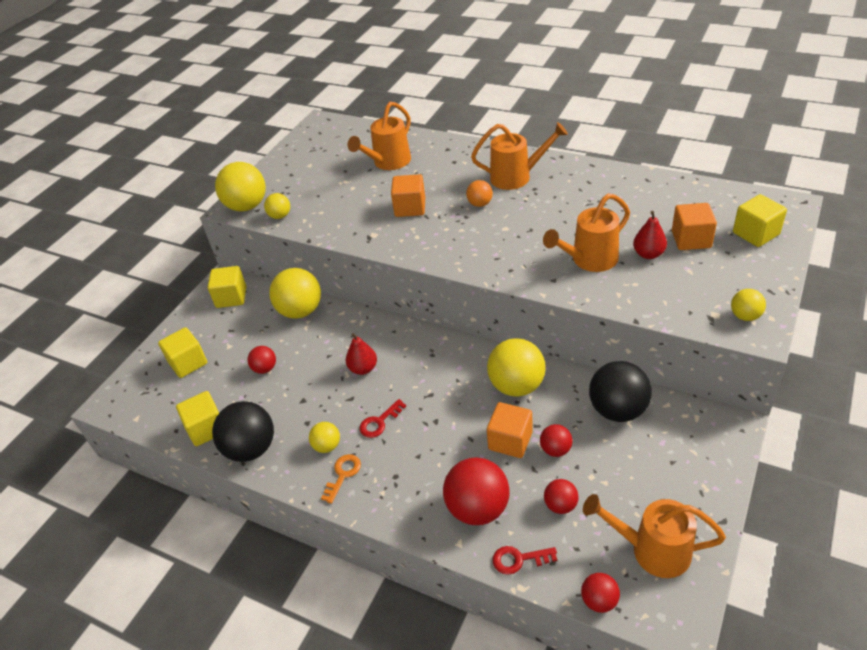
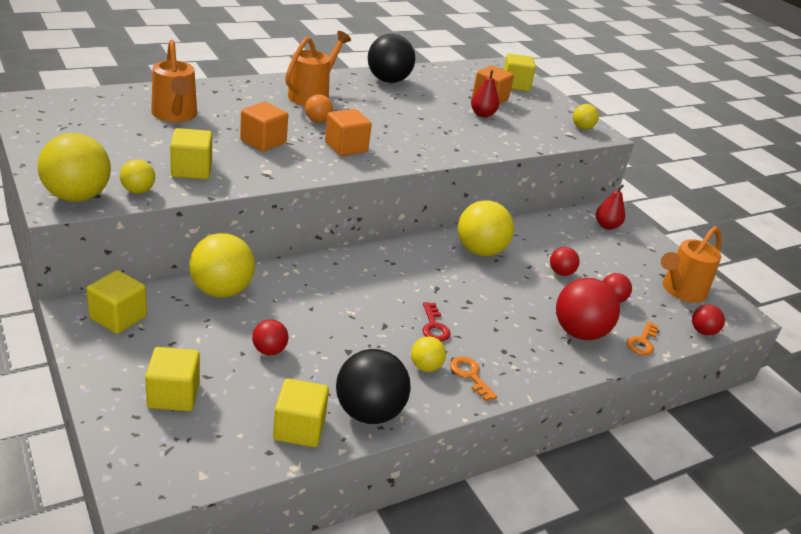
camera: 65 degrees left, 10 degrees down
(330, 213) = (191, 170): none -> yellow cube
(363, 368) = (357, 300): red pear -> red pear (606, 226)
(510, 441) = (531, 284): orange cube -> orange cube (346, 147)
(519, 559) = (642, 342): red key -> orange key
(589, 260) = (456, 130): orange watering can -> none
(617, 410) = (553, 232): black ball -> black ball (388, 80)

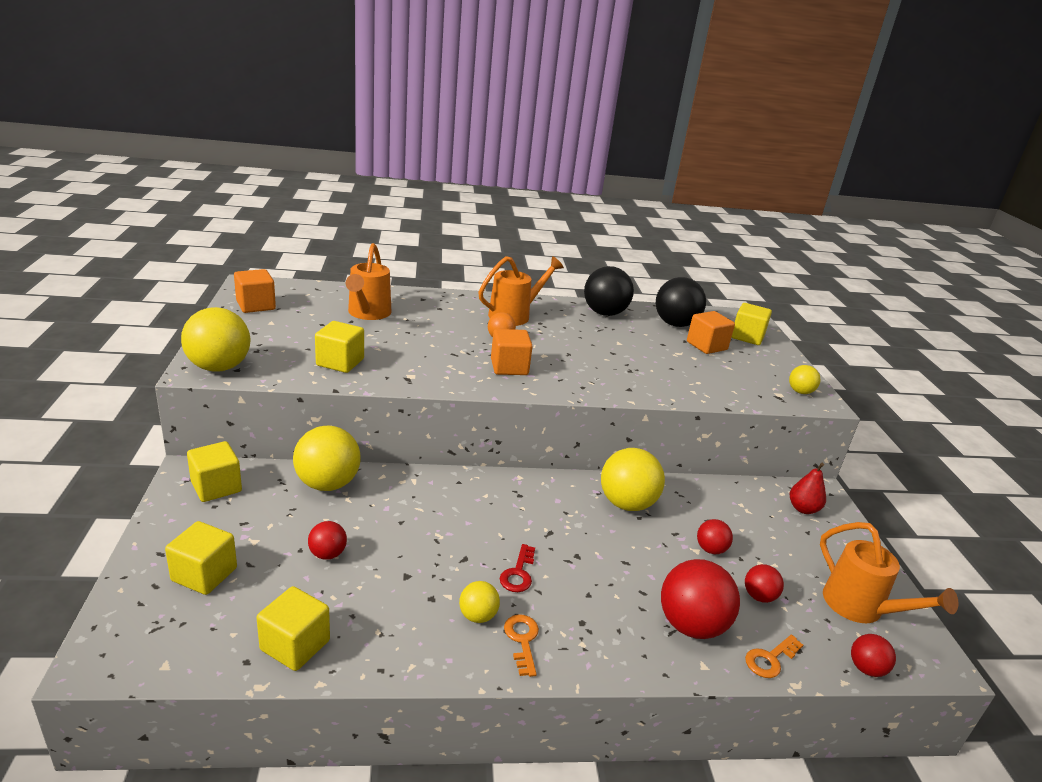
camera: 25 degrees right, 5 degrees down
(138, 191) = (275, 372): yellow ball -> none
(263, 141) = (430, 349): orange cube -> orange cube (256, 305)
(369, 412) = (380, 649): black ball -> black ball (675, 324)
(482, 114) = (686, 360): red pear -> none
(680, 291) = (861, 608): orange watering can -> orange watering can turned 105 degrees counterclockwise

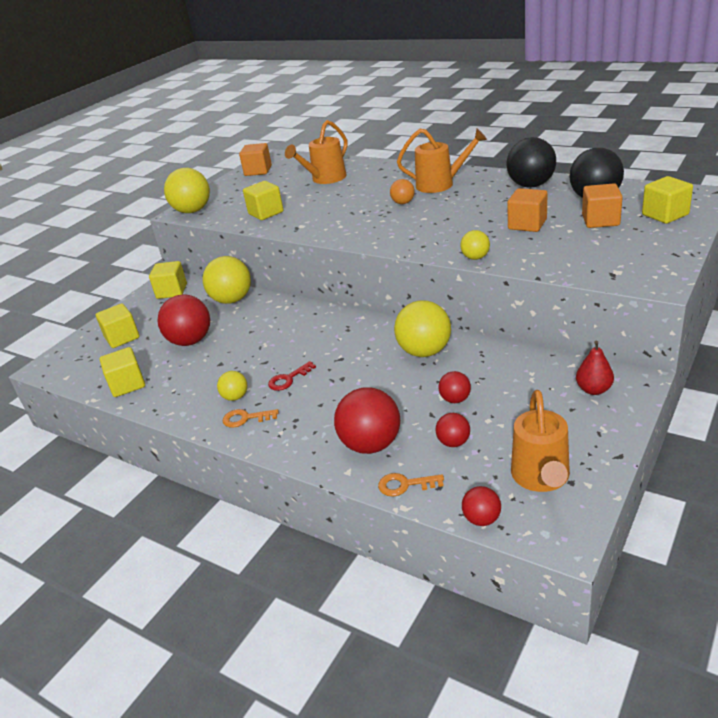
camera: 45 degrees right, 5 degrees up
(327, 554) = (190, 341): red ball -> red ball, size x1.93
(509, 367) = (382, 225): orange cube -> orange cube (527, 224)
(522, 640) = (246, 418): orange key -> orange key turned 120 degrees counterclockwise
(800, 392) = (647, 272): yellow ball -> yellow ball (475, 257)

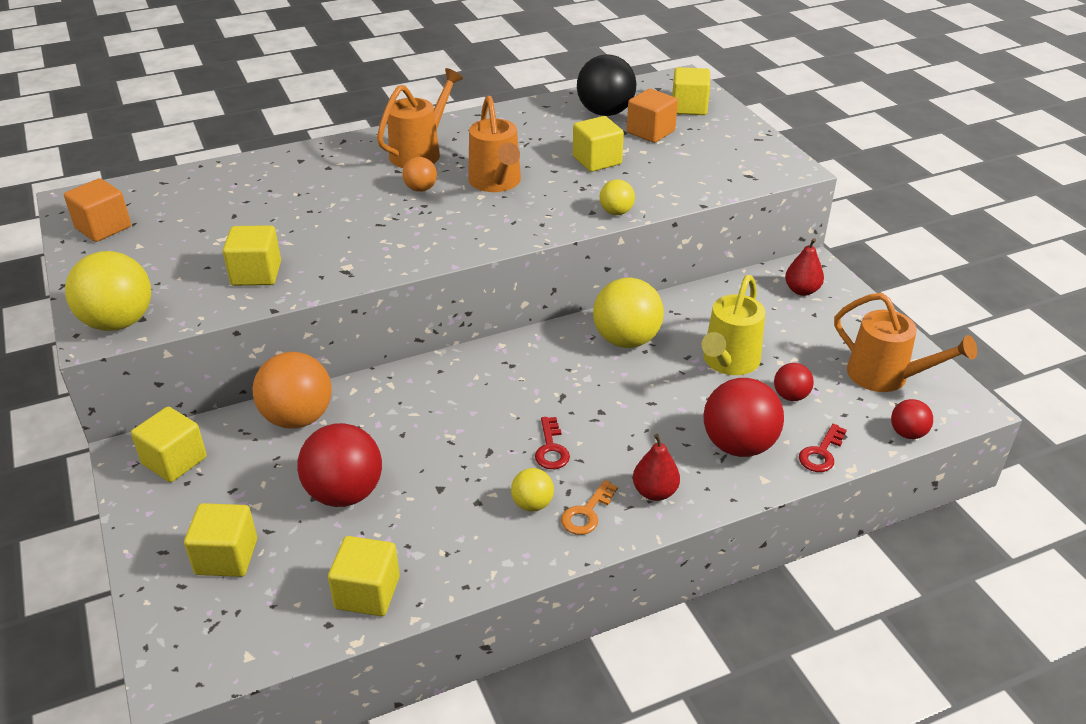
camera: 60 degrees left, 5 degrees up
(232, 300) = (298, 418): yellow ball -> orange ball
(288, 433) = (655, 492): none -> red pear
(325, 179) = (247, 200): orange watering can -> orange watering can (496, 183)
(405, 485) = (821, 453): orange key -> red key
(455, 399) = (728, 363): red ball -> yellow watering can
(527, 224) = (597, 160): orange cube -> yellow cube
(531, 185) = (521, 120): black ball -> none

